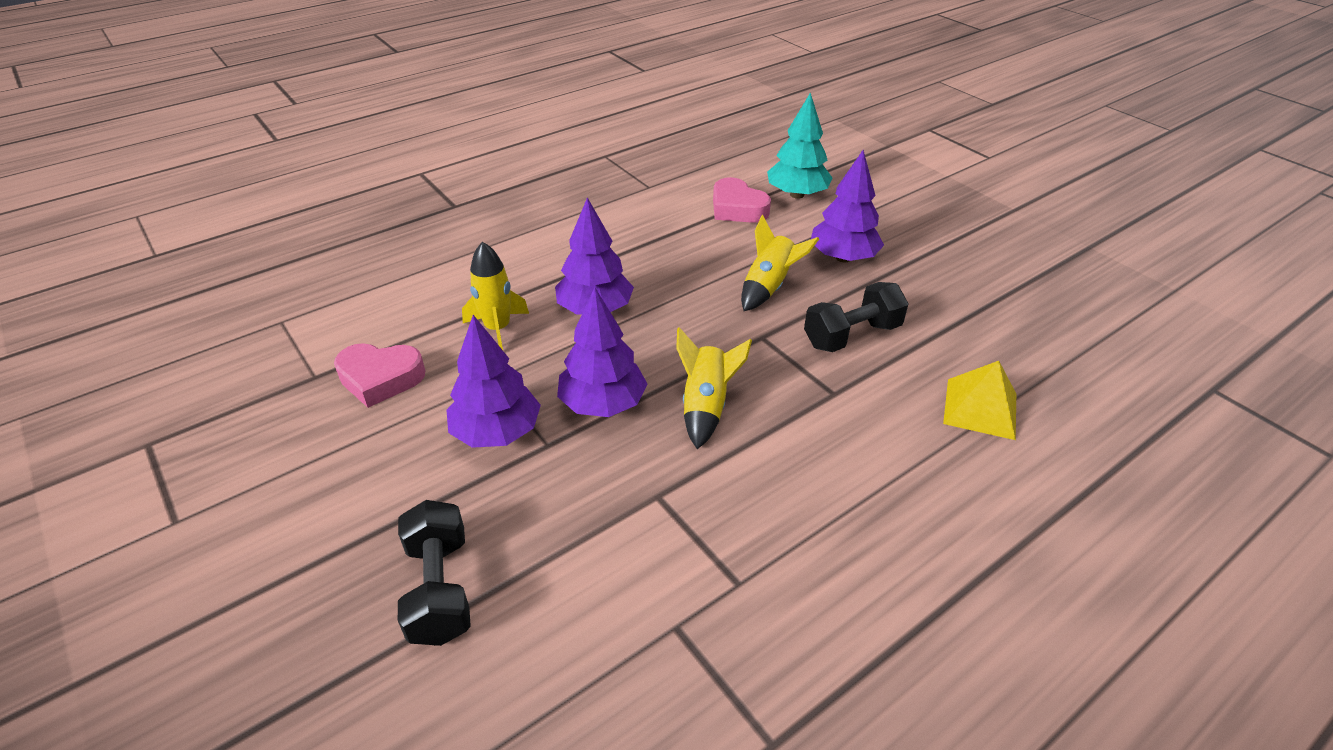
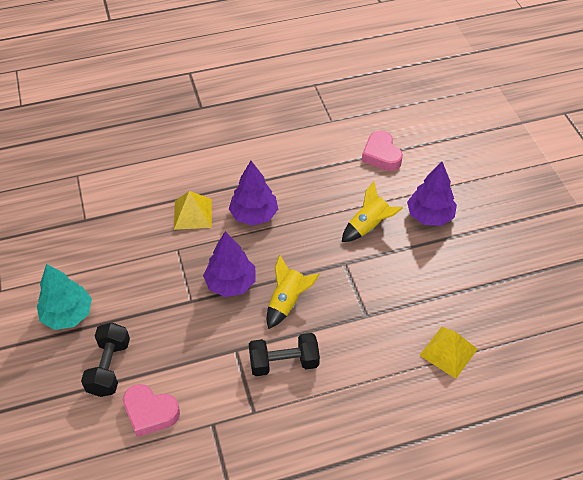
camera: 20 degrees right, 10 degrees up
(380, 378) = (118, 231): pink heart -> pink heart (150, 412)
(497, 329) = (192, 214): yellow rocket -> yellow pyramid
(497, 432) = (167, 285): purple tree -> none
(797, 194) = (429, 153): turquoise tree -> turquoise tree (68, 315)
(852, 335) = (400, 278): black dumbbell -> black dumbbell (284, 363)

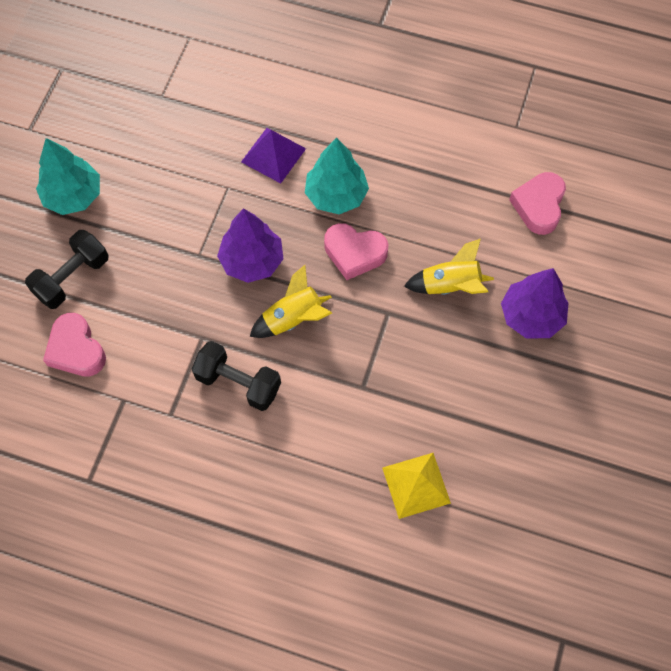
camera: 35 degrees right, 15 degrees up
(192, 214) = (273, 155): yellow pyramid -> purple pyramid
(254, 215) = (336, 195): purple tree -> turquoise tree
(294, 241) = (354, 253): none -> pink heart

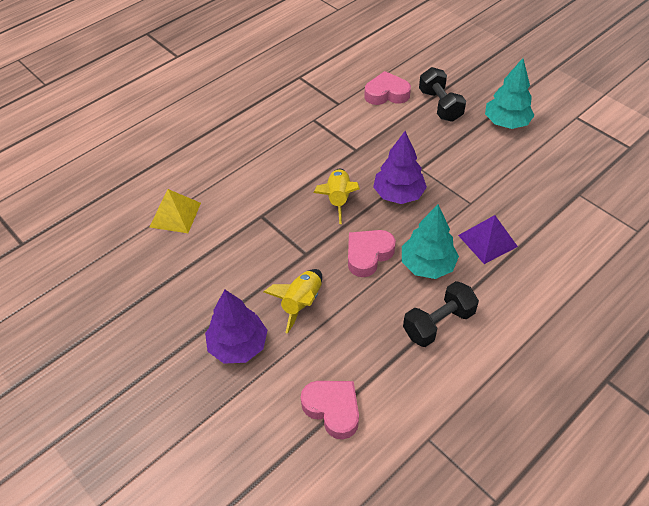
camera: 120 degrees right, 15 degrees down
(238, 383) = (311, 156): black dumbbell -> black dumbbell (438, 323)

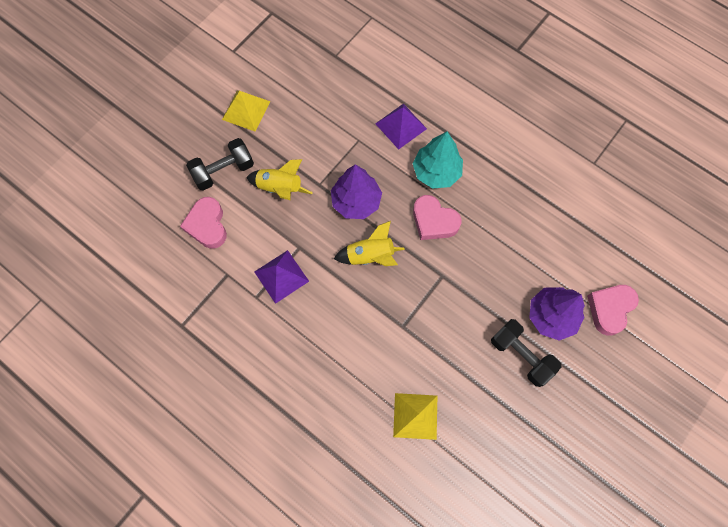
camera: 100 degrees left, 20 degrees up
(301, 303) = (497, 271): yellow rocket -> yellow rocket (280, 188)
(329, 136) = (281, 276): none -> purple pyramid
(333, 409) = (589, 231): pink heart -> pink heart (609, 309)
(438, 323) = (494, 161): black dumbbell -> black dumbbell (521, 355)
(506, 123) = (246, 110): turquoise tree -> yellow pyramid

